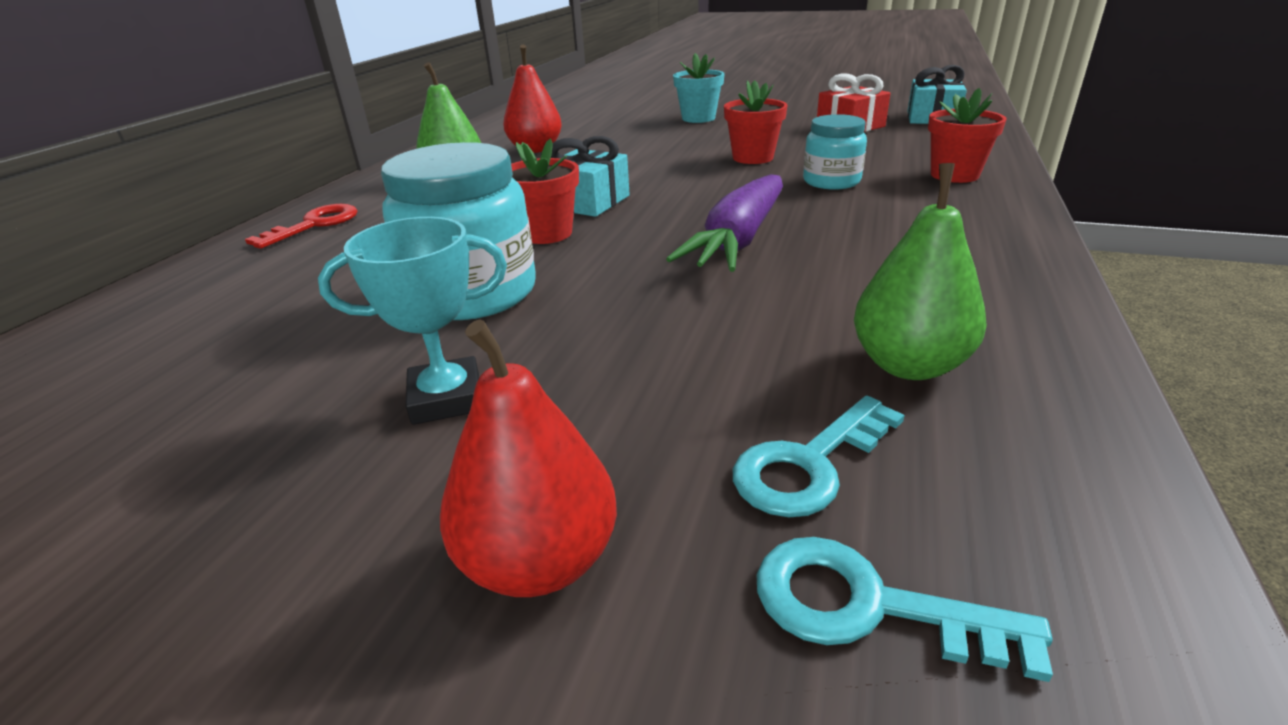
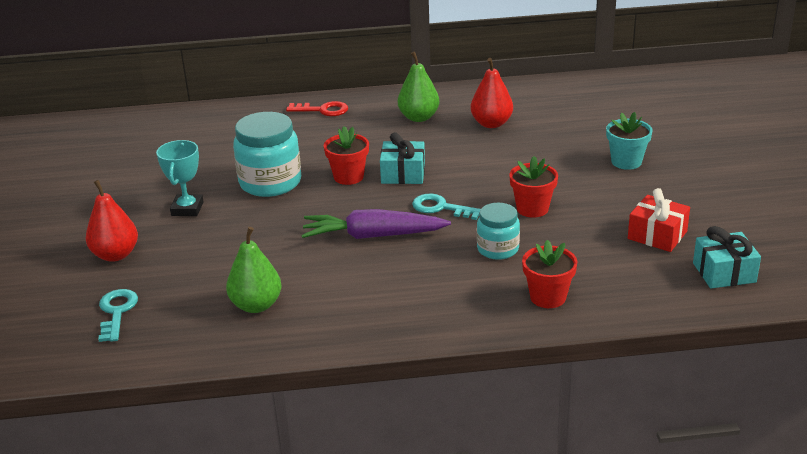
camera: 65 degrees right, 0 degrees up
(446, 399) = (187, 209): turquoise trophy -> turquoise trophy turned 45 degrees clockwise
(809, 464) = (178, 292): turquoise key -> turquoise key (441, 208)

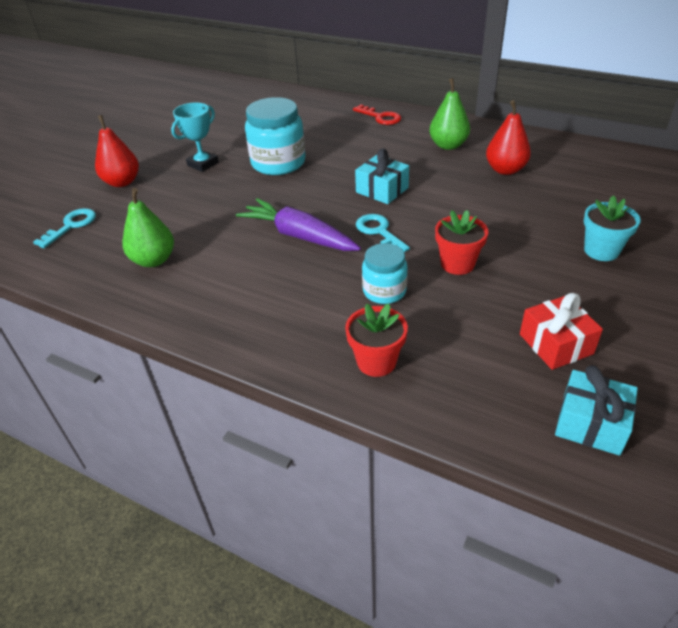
camera: 35 degrees right, 10 degrees up
(348, 177) = (338, 178): red flower pot -> none

